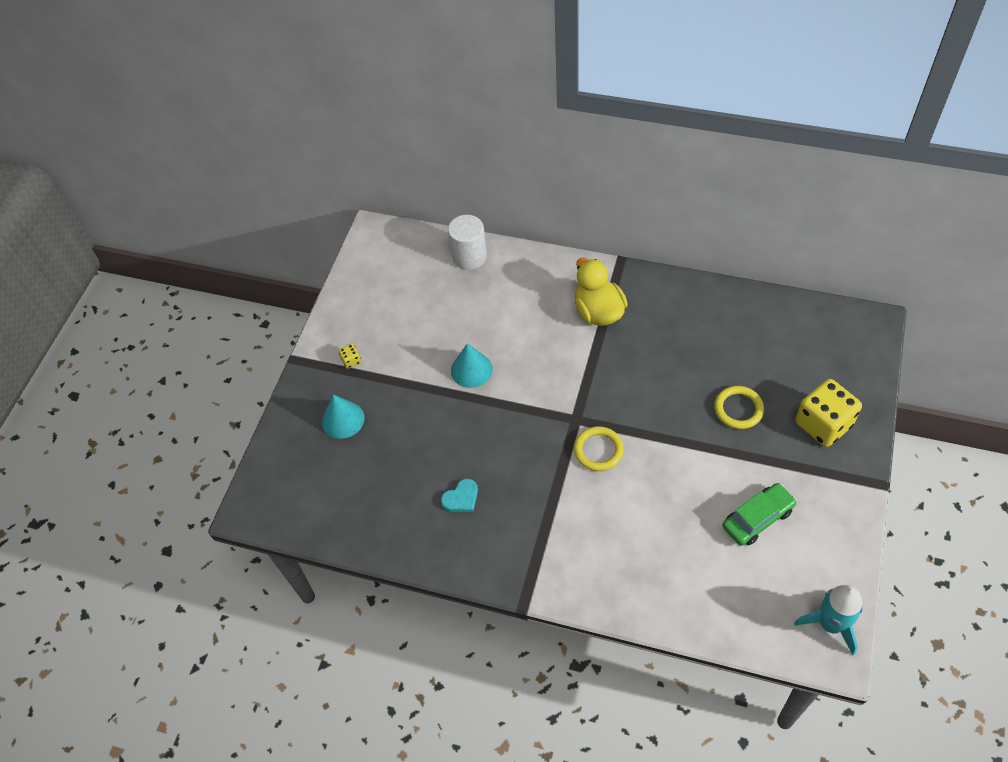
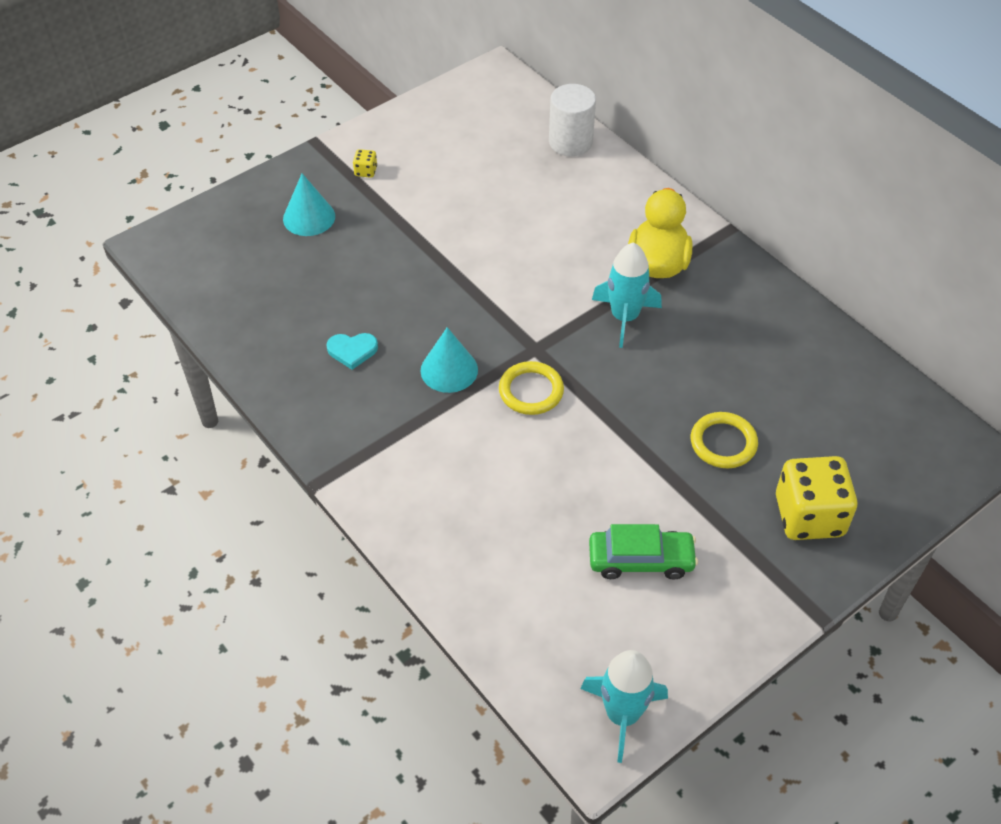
camera: 30 degrees right, 5 degrees down
(471, 370) = (473, 244): turquoise cone -> turquoise cone (449, 370)
(610, 362) = (624, 317): none -> turquoise rocket

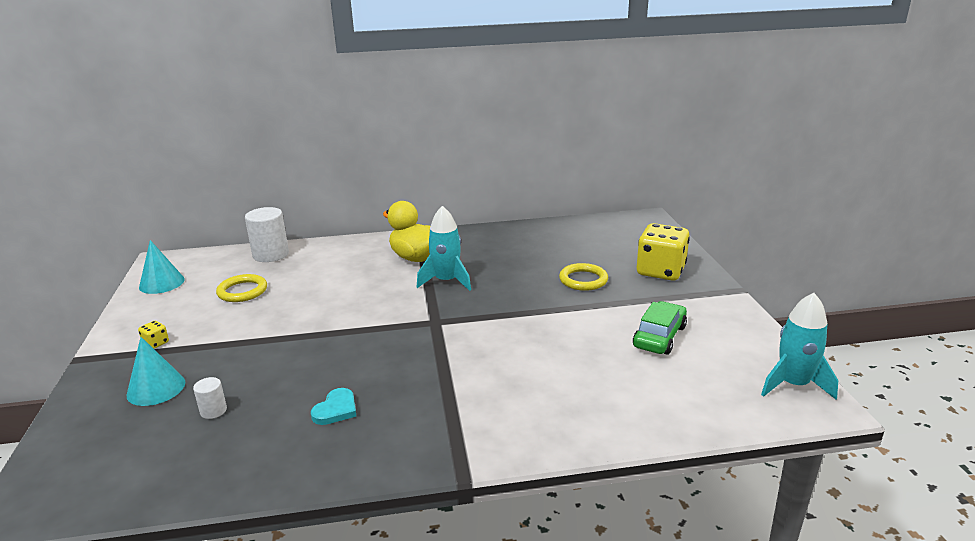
camera: 60 degrees left, 25 degrees down
(304, 272) = (213, 411): none -> white cylinder
(449, 370) = (413, 365): turquoise cone -> turquoise cone (161, 283)
(531, 391) = (472, 335): yellow ring -> yellow ring (242, 291)

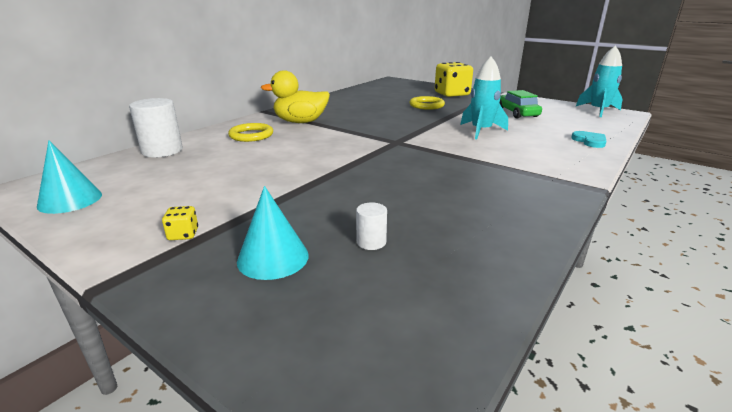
camera: 45 degrees left, 0 degrees up
(242, 291) = (192, 176): yellow ring -> yellow ring (251, 135)
(336, 409) = (456, 198): turquoise heart -> turquoise heart (590, 141)
(446, 281) = (352, 125): turquoise rocket -> turquoise rocket (481, 131)

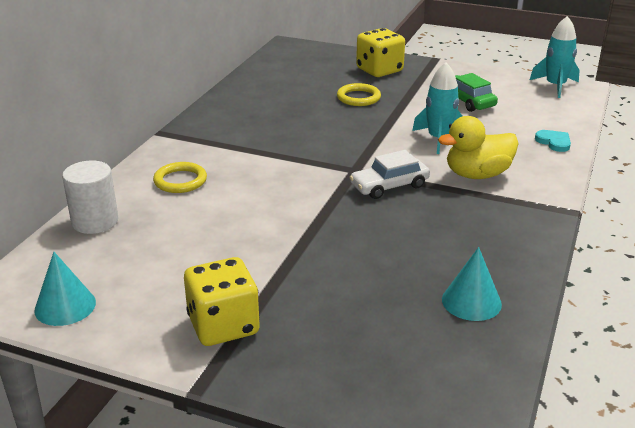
camera: 15 degrees left, 5 degrees up
(183, 234) = (223, 326): yellow dice -> yellow dice, size x2.46
(273, 258) = (323, 335): turquoise cone -> turquoise cone (471, 301)
(300, 122) = (223, 149): yellow duck -> yellow duck (477, 174)
(371, 242) = (397, 305): white cylinder -> none
(420, 154) = (389, 186): none -> white car

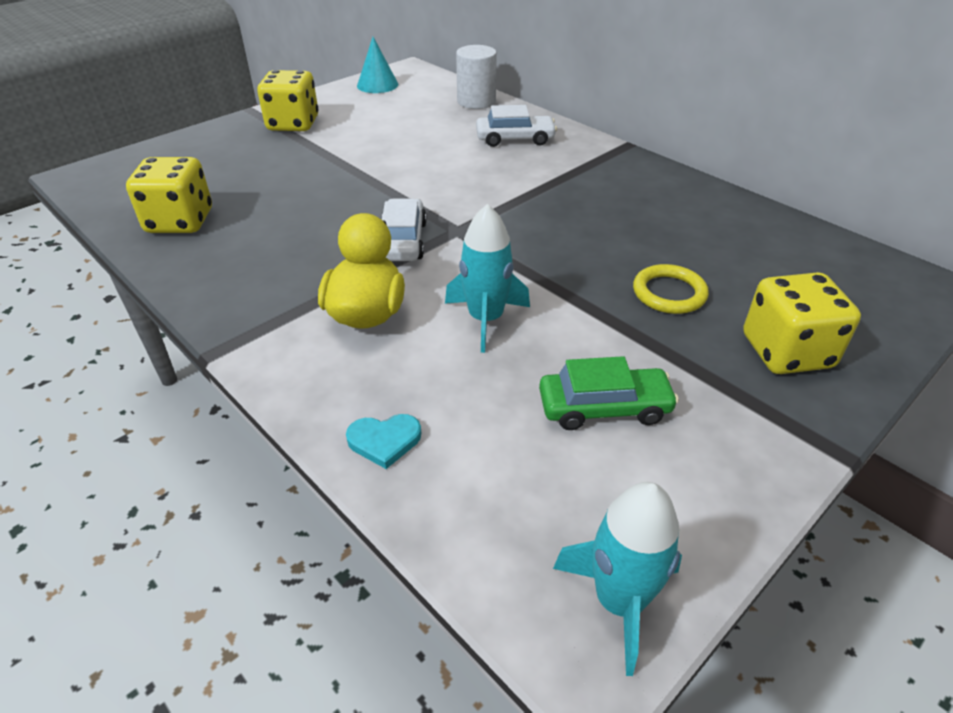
camera: 115 degrees right, 10 degrees up
(180, 181) = (515, 139): yellow ring -> white car
(471, 301) = (180, 221): turquoise cone -> yellow dice

